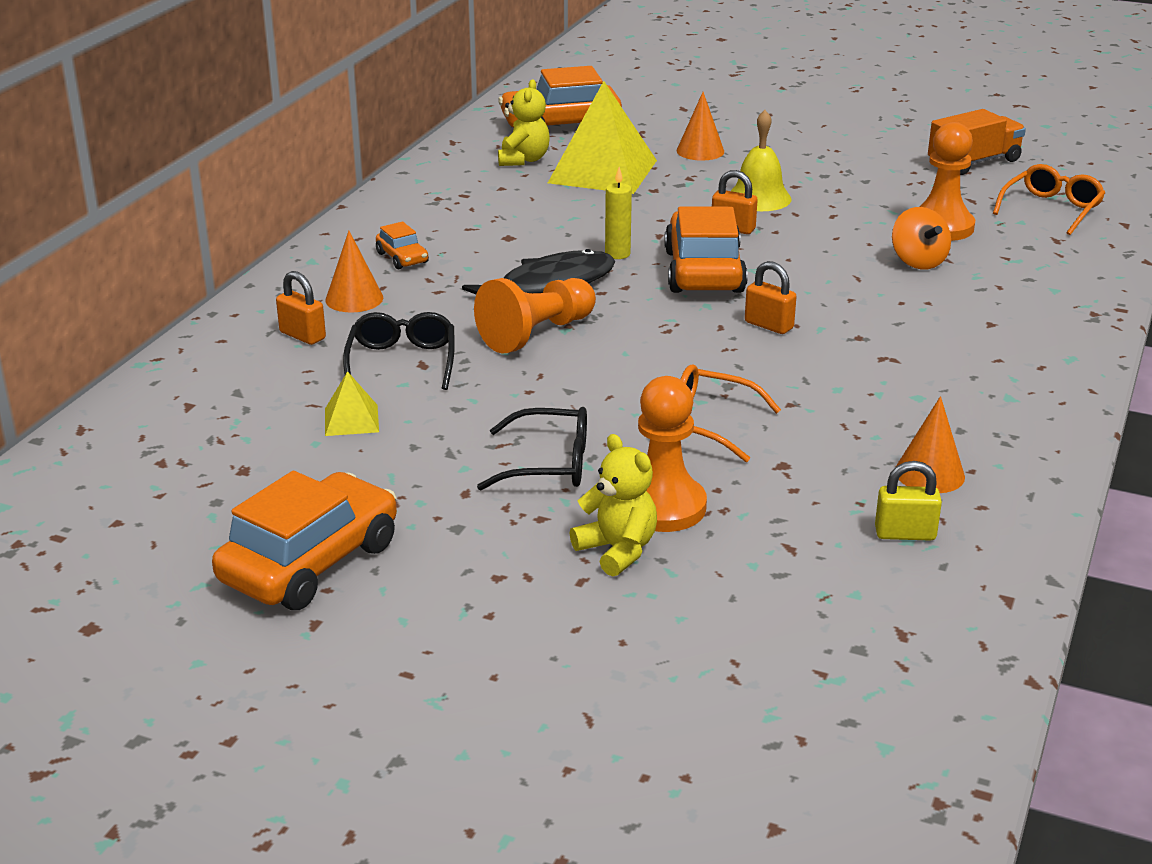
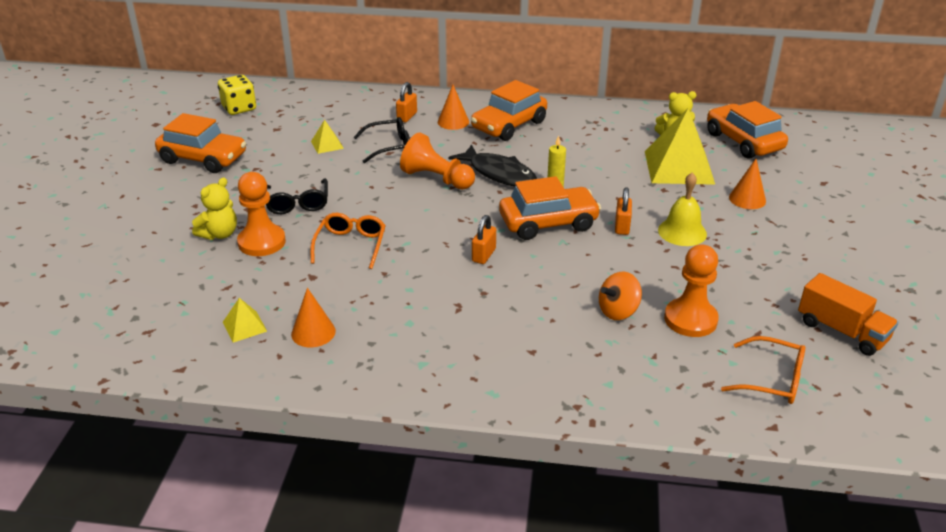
camera: 75 degrees right, 5 degrees up
(109, 510) = (239, 108): none -> yellow dice
(402, 258) = (509, 125): orange car -> orange car, size x2.11
(905, 534) = (245, 326): yellow padlock -> yellow pyramid

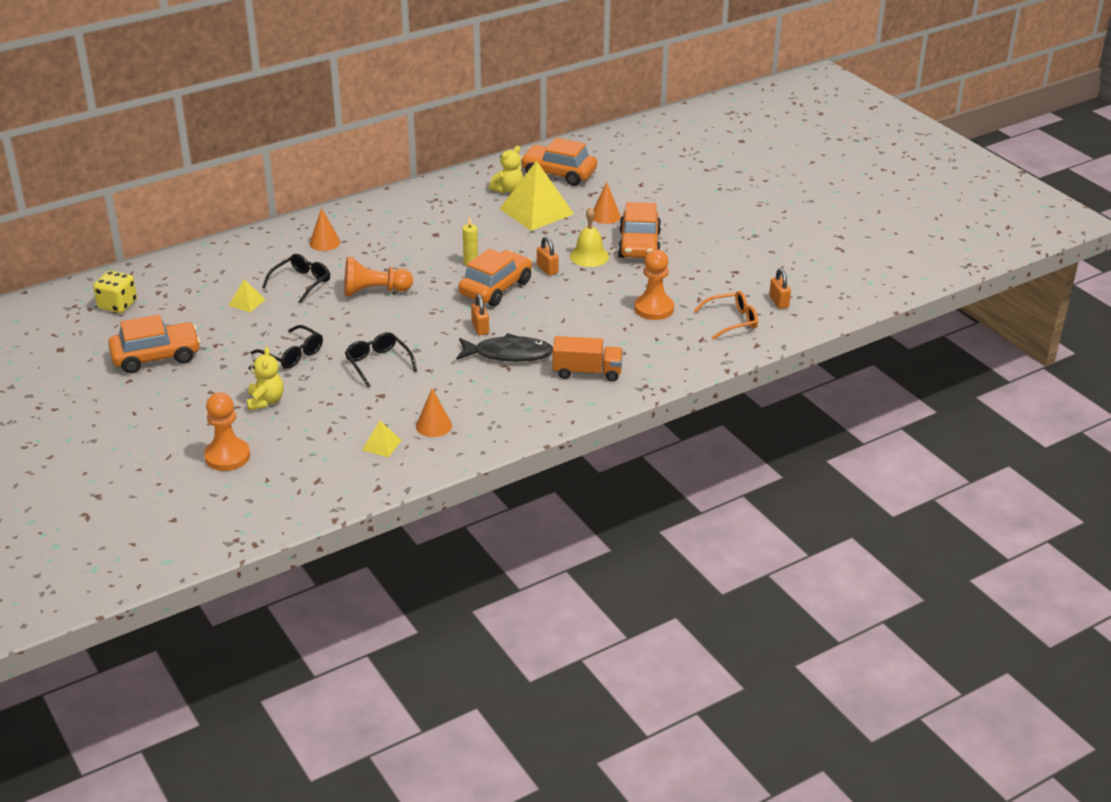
camera: 40 degrees left, 0 degrees up
(262, 242) = (308, 391): orange pawn -> orange pawn (227, 456)
(351, 245) = (378, 363): orange glasses -> black glasses
(407, 117) = (280, 253): orange padlock -> orange padlock (779, 302)
(499, 173) = (415, 268): black fish -> black fish (508, 354)
(509, 125) = (373, 228): orange car -> orange car (639, 245)
(618, 311) = (607, 323): orange spinning top -> none
(842, 331) = (741, 277): orange truck -> orange truck (587, 372)

